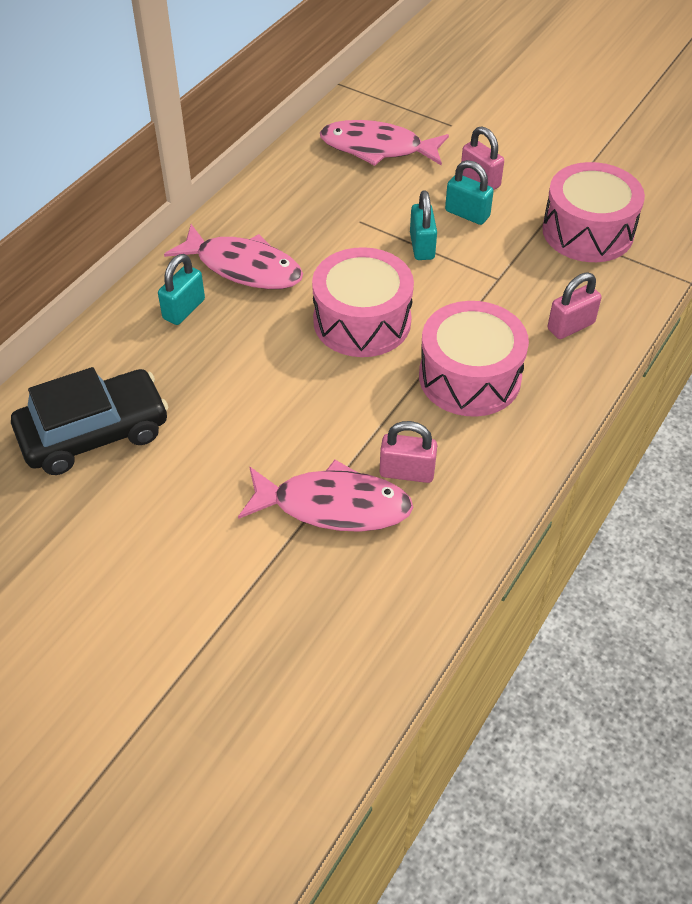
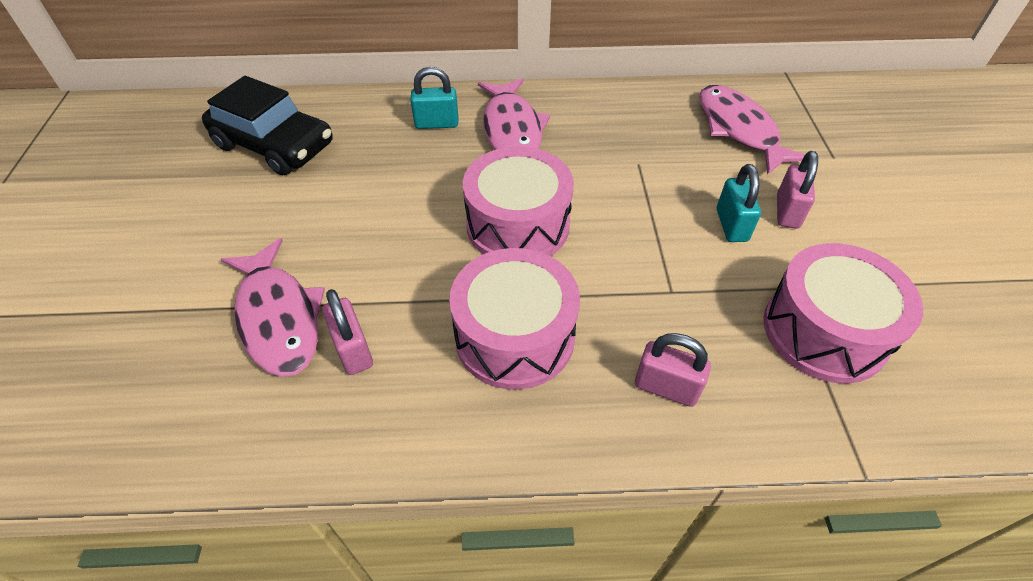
camera: 55 degrees right, 0 degrees up
(422, 246) = (652, 216): turquoise padlock -> none

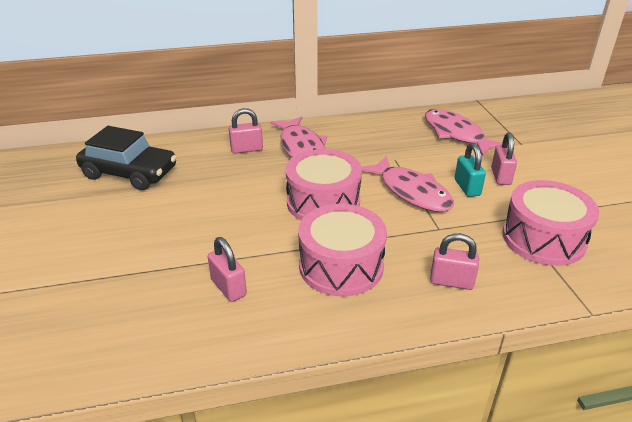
camera: 10 degrees left, 15 degrees down
(278, 317) = (167, 275): pink fish -> pink fish (411, 192)
(436, 123) = (246, 149): turquoise padlock -> pink padlock

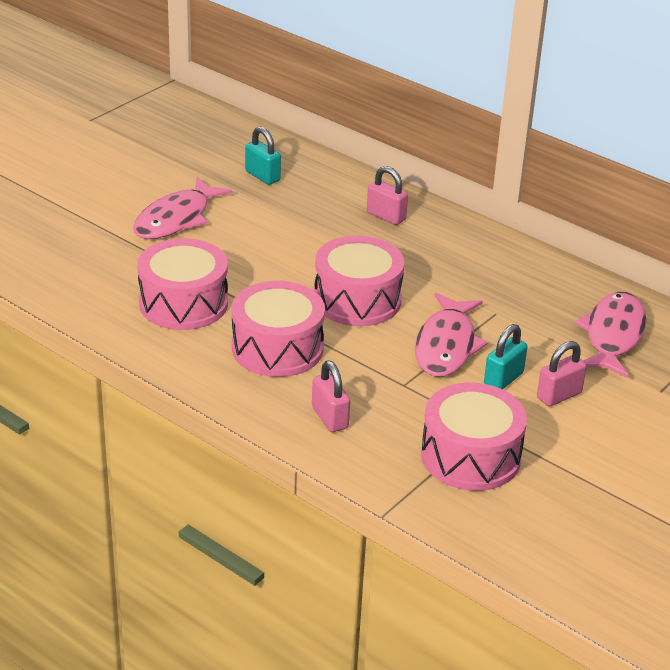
camera: 50 degrees right, 0 degrees up
(129, 173) = (262, 176): black car -> turquoise padlock
(228, 287) = (183, 303): pink padlock -> pink drum
(301, 148) = (434, 246): pink fish -> pink fish (176, 219)

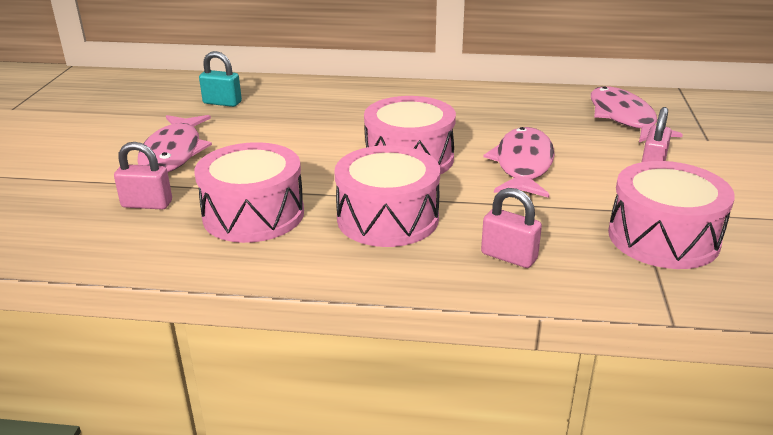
camera: 30 degrees left, 5 degrees down
(386, 216) = (358, 99): pink padlock -> pink padlock (147, 204)
(446, 345) = (523, 165): pink fish -> pink fish turned 150 degrees counterclockwise
(503, 379) = (598, 172): turquoise padlock -> none

